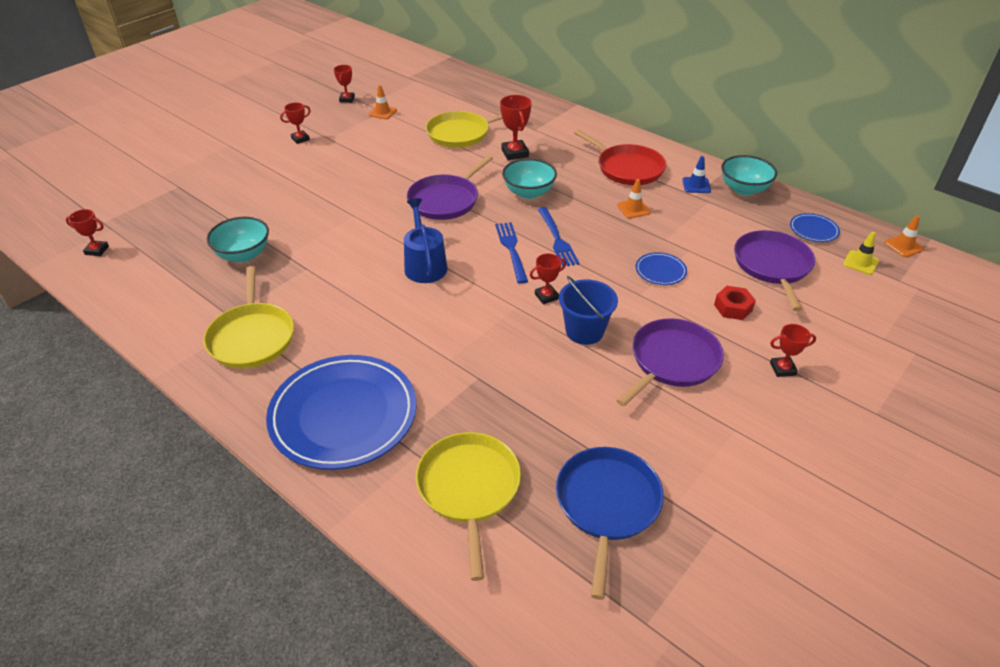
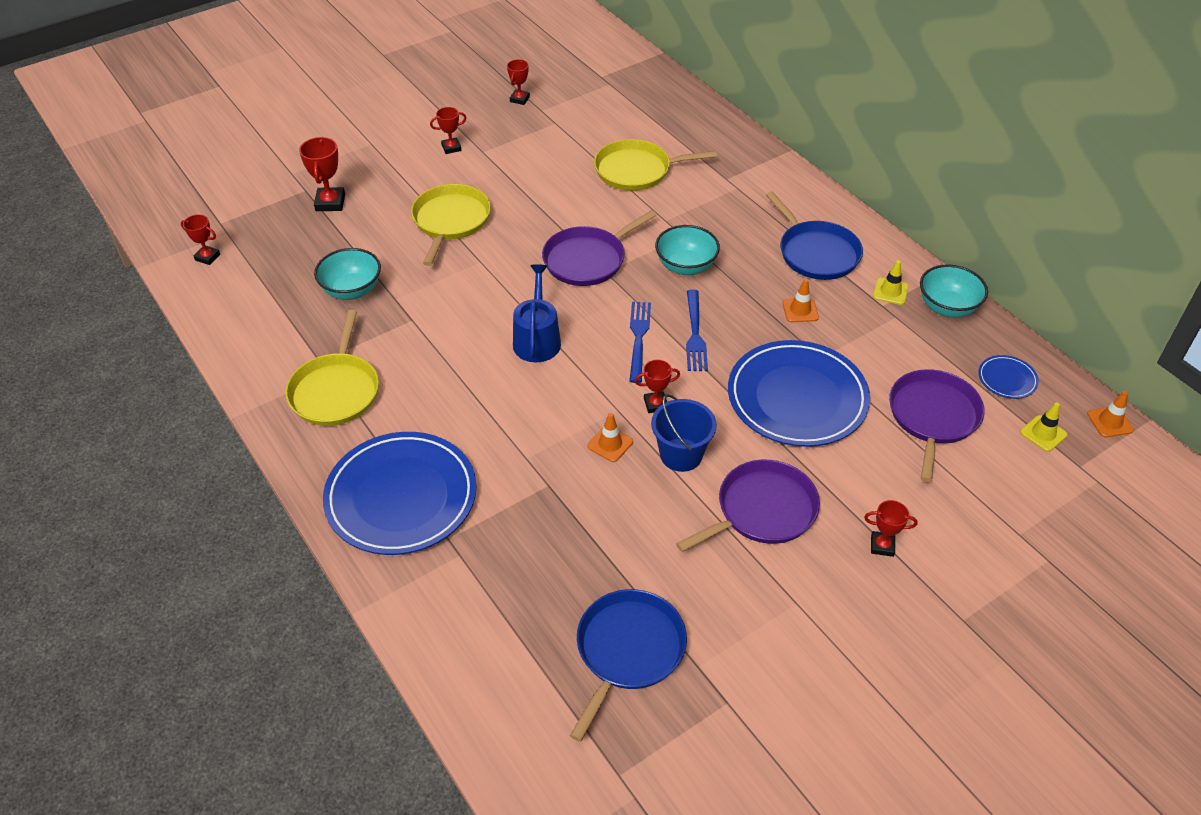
camera: 15 degrees right, 5 degrees up
(382, 112) = (555, 125): orange traffic cone -> orange traffic cone (610, 444)
(469, 488) = (498, 602): yellow pan -> yellow pan (450, 221)
(515, 153) = (689, 208): red trophy -> red trophy (330, 203)
(627, 168) = (816, 253): red pan -> blue pan
(660, 271) = (797, 398): blue plate -> blue plate, size x2.37
(696, 185) = (890, 291): blue traffic cone -> yellow traffic cone
(733, 307) = (860, 460): red nut -> none

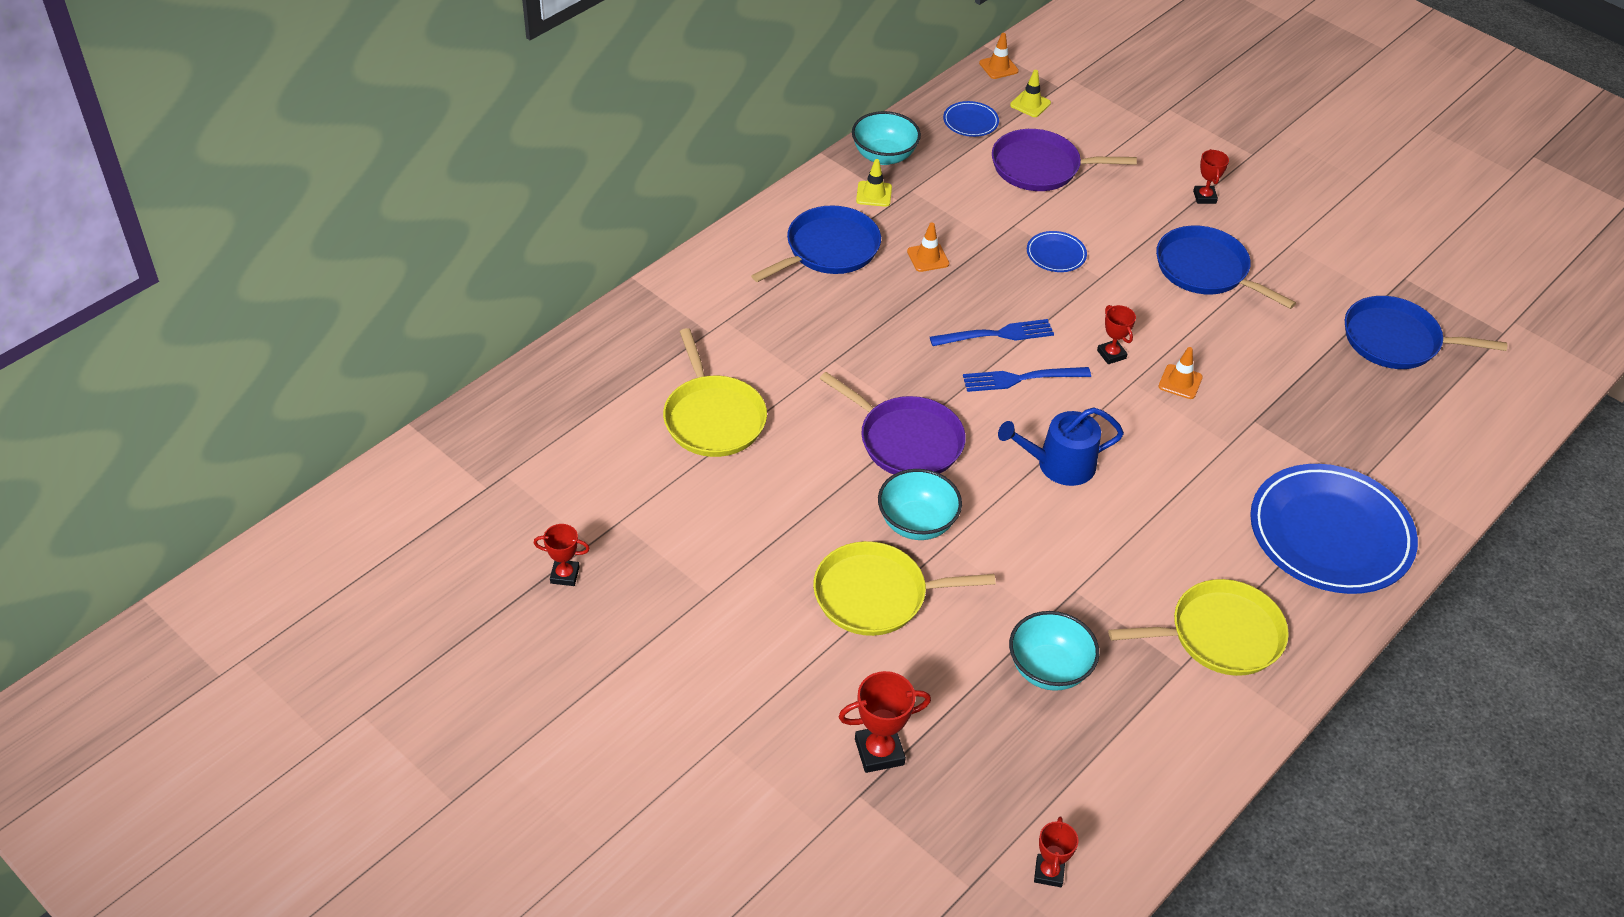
camera: 105 degrees left, 0 degrees up
(451, 148) = (709, 633): red trophy -> none
(681, 455) = (1168, 329): blue bucket -> none
(685, 266) = (888, 352): turquoise bowl -> turquoise bowl (916, 523)
(762, 510) = (1205, 270): purple pan -> blue pan
(797, 398) = (1056, 254): blue plate -> blue plate, size x0.42

